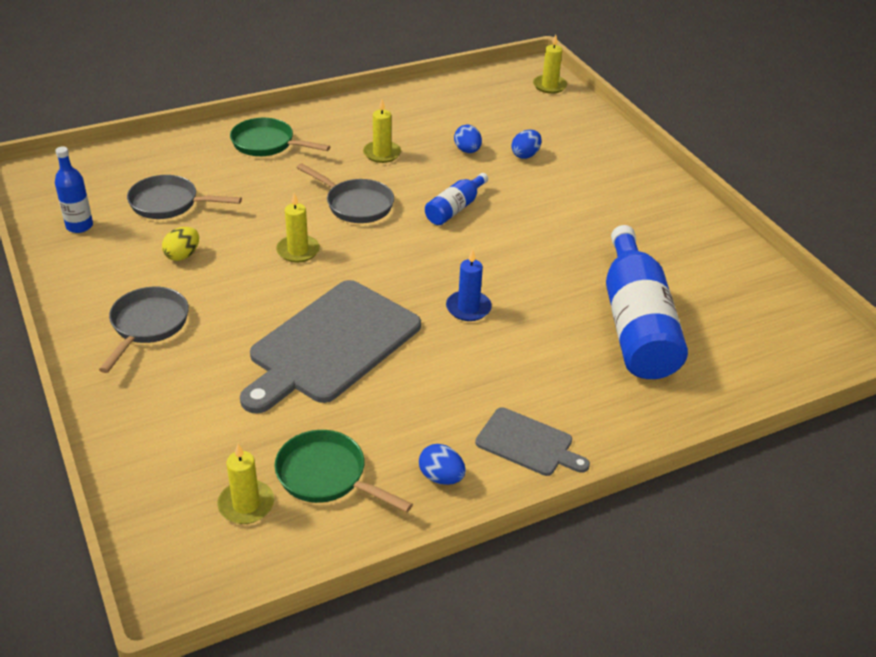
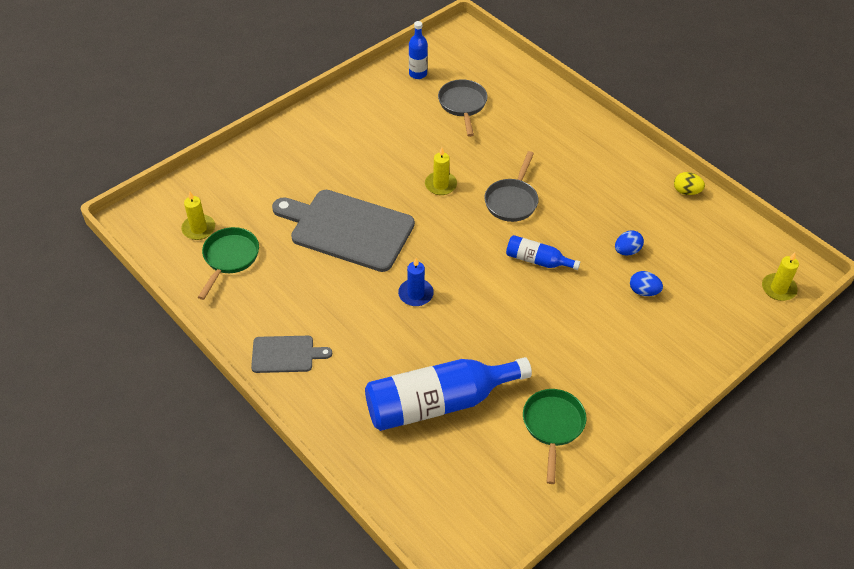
camera: 75 degrees right, 10 degrees up
(147, 325) = (333, 138): grey pan -> none
(182, 255) = (409, 130): yellow egg -> yellow egg (686, 191)
(267, 144) = (564, 130): green pan -> green pan (553, 426)
(382, 153) = (590, 198): yellow candle -> none
(441, 477) = (243, 314): blue egg -> none
(528, 443) = (286, 354): grey cutting board -> grey cutting board turned 105 degrees counterclockwise

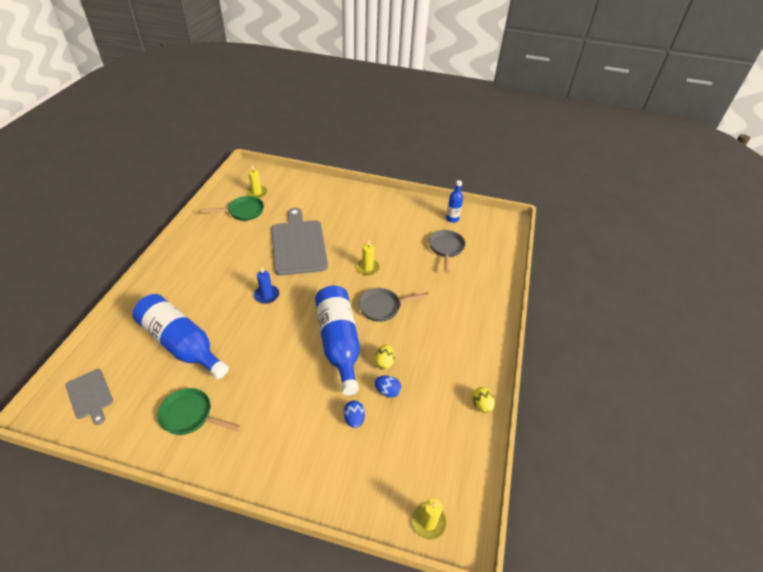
camera: 55 degrees right, 5 degrees down
(286, 354) = (185, 261): grey cutting board -> grey cutting board (90, 395)
(463, 105) = (446, 248): grey pan -> grey pan turned 45 degrees counterclockwise
(537, 260) = (338, 343): blue bottle -> blue bottle, size x2.03
(553, 426) = (190, 415): green pan -> green pan turned 135 degrees counterclockwise
(589, 236) = (384, 362): none -> yellow egg

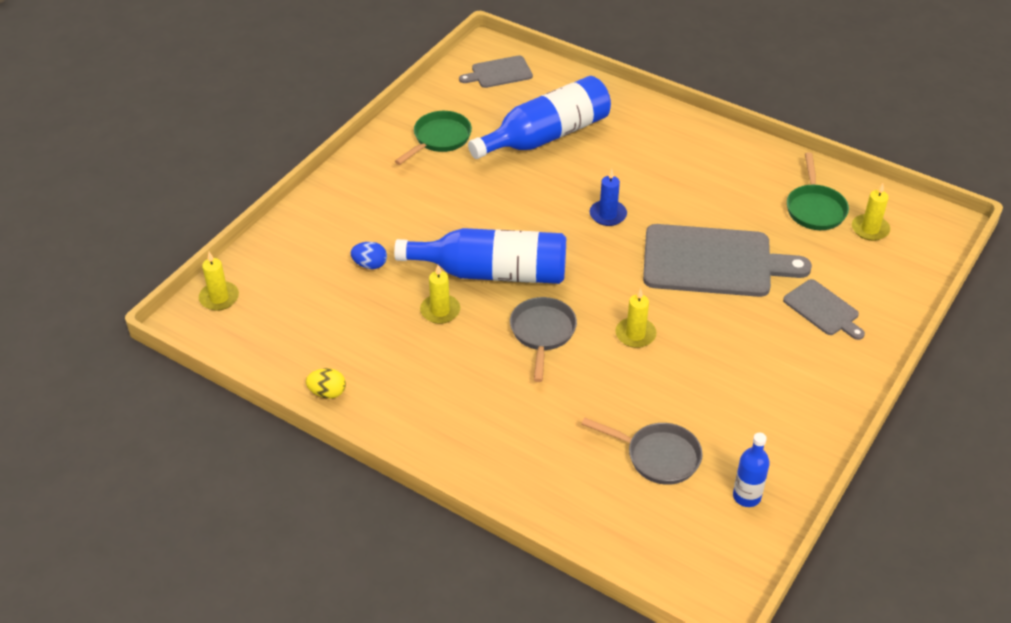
camera: 110 degrees right, 0 degrees up
(323, 204) = (823, 309): none -> grey cutting board
(384, 362) = (440, 311): yellow egg -> yellow candle
(387, 391) = (394, 303): blue egg -> none

